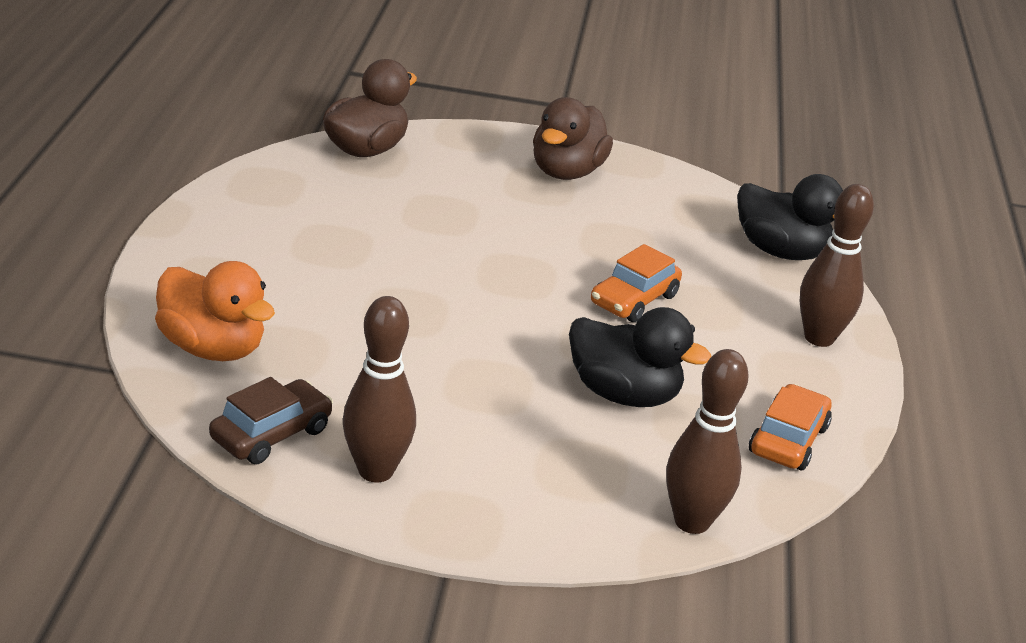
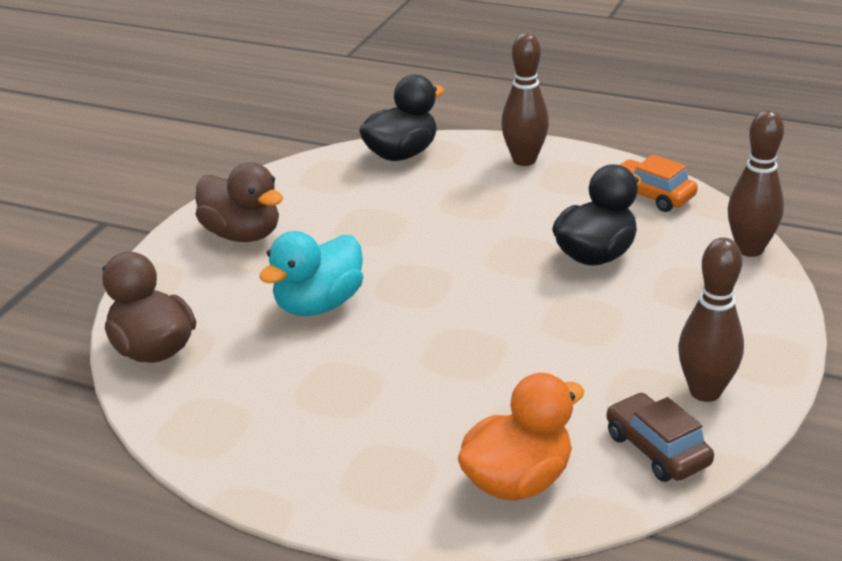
camera: 70 degrees left, 0 degrees up
(460, 223) = (318, 305): none -> turquoise duck
(634, 300) = (462, 231): orange car -> none

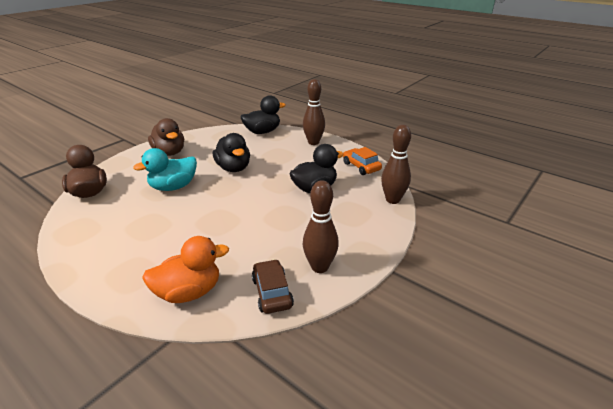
camera: 15 degrees right, 0 degrees up
(407, 244) = (233, 168): none -> black duck

